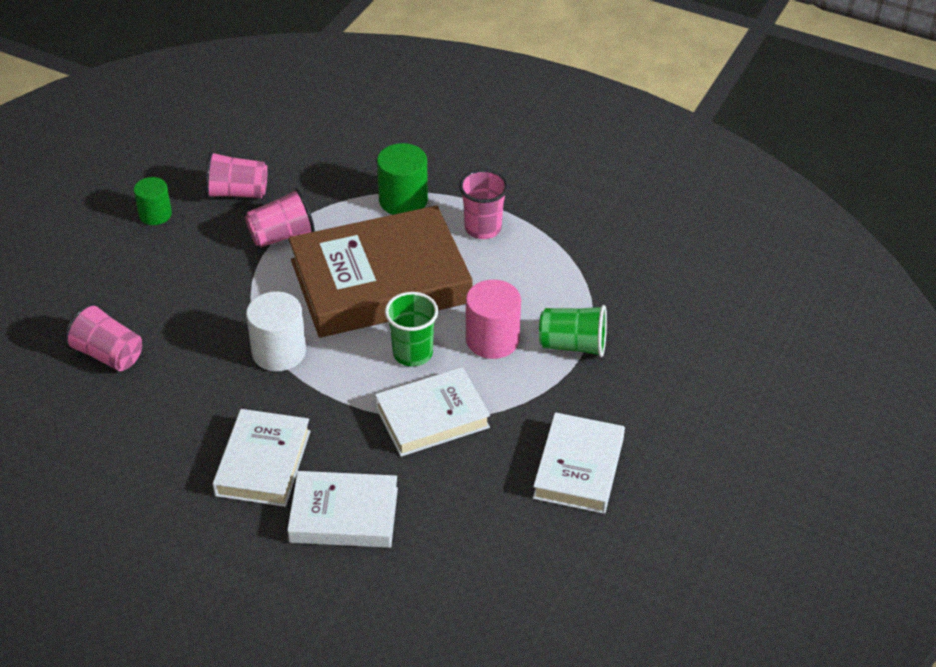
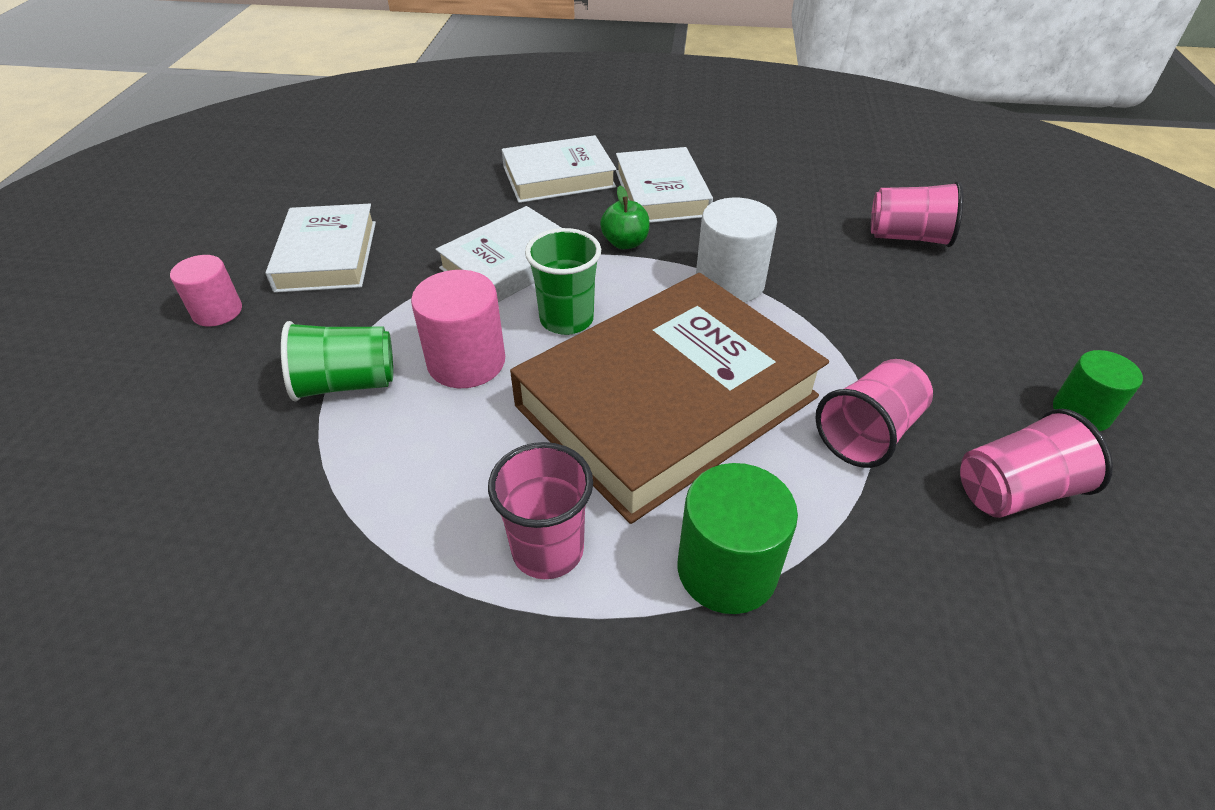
camera: 160 degrees right, 0 degrees up
(331, 412) = (625, 243): none -> green apple
(664, 431) = (217, 311): none -> pink cylinder

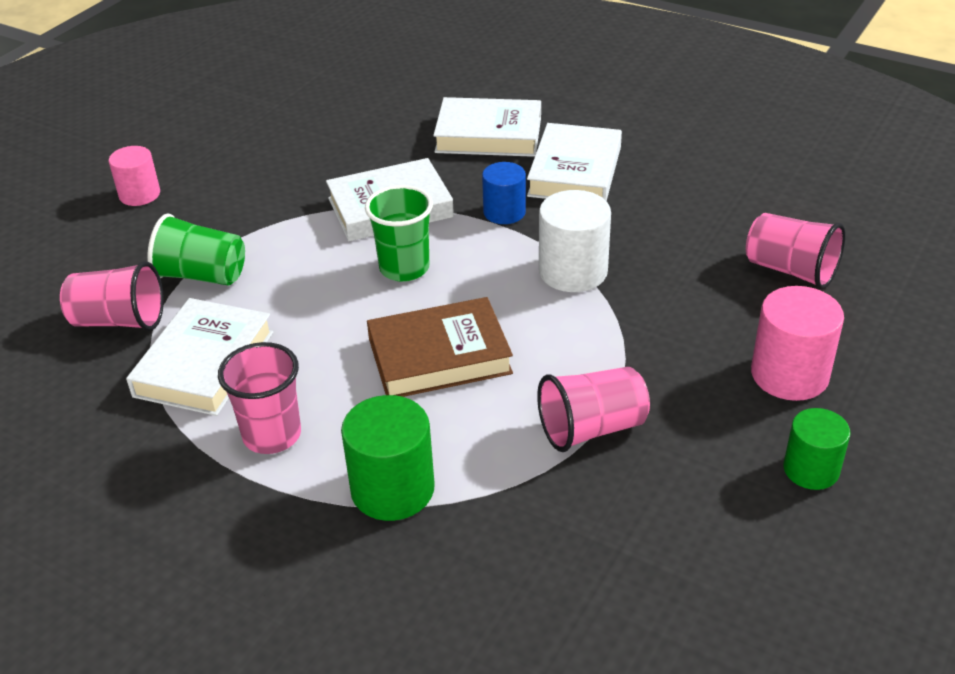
camera: 25 degrees right, 5 degrees down
(327, 255) = (245, 166): white book -> white book (204, 364)
(466, 362) = (301, 282): pink cylinder -> pink cylinder (789, 374)
(625, 243) = (504, 212): green apple -> blue cylinder
(666, 401) = (439, 356): brown book -> brown book, size x0.56
(1015, 491) = (681, 509): pink cup -> pink cup (119, 321)

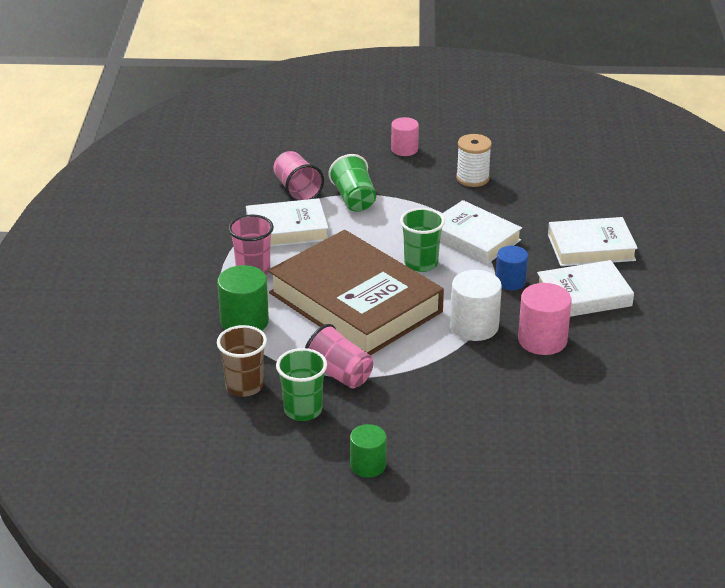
camera: 60 degrees right, 5 degrees down
(265, 165) = (472, 178): none -> white spool
(439, 356) = (355, 302): brown book -> brown book, size x1.78
(488, 135) = (591, 247): white book -> white book turned 75 degrees counterclockwise
(554, 544) = (244, 386): none -> brown cup
(651, 496) = (303, 410): none -> green cup
(789, 374) = (447, 439): pink cylinder -> pink cylinder (542, 340)
(791, 270) = (557, 416): pink cup -> none

